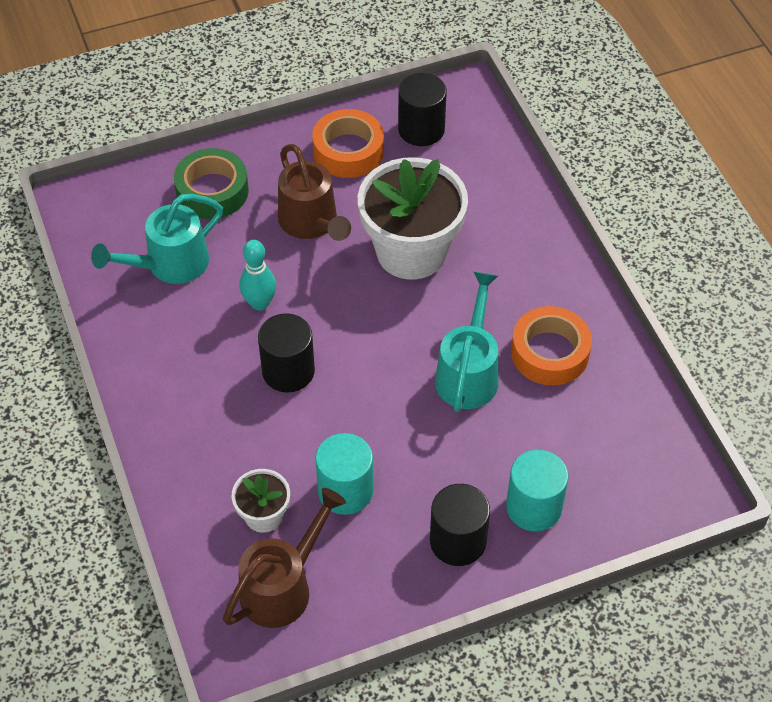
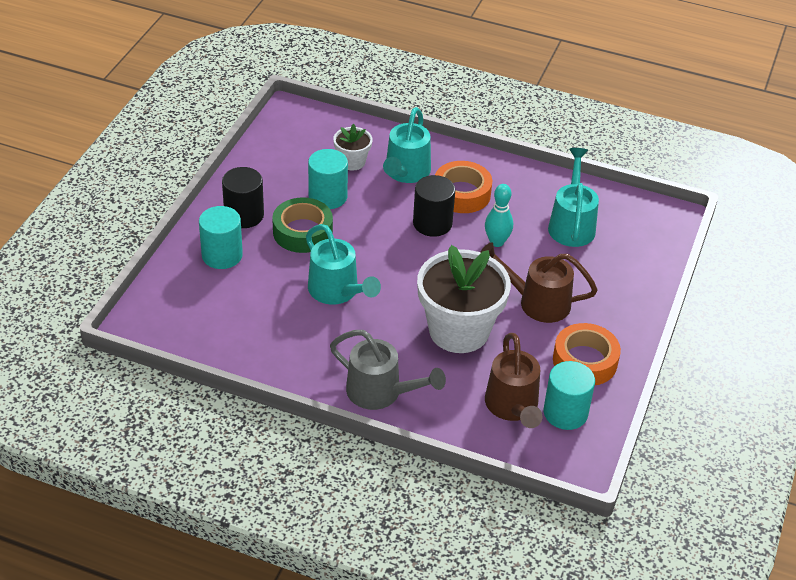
camera: 130 degrees right, 10 degrees down
(212, 191) = (616, 276): green tape -> green tape (302, 232)
(231, 452) = (405, 173): none -> turquoise watering can
(283, 586) = (304, 145): brown watering can -> brown watering can (513, 407)
(421, 129) = (565, 413): black cylinder -> turquoise cylinder
(544, 252) = (381, 393): none -> grey watering can
(550, 352) = (305, 336): orange tape -> orange tape (462, 194)

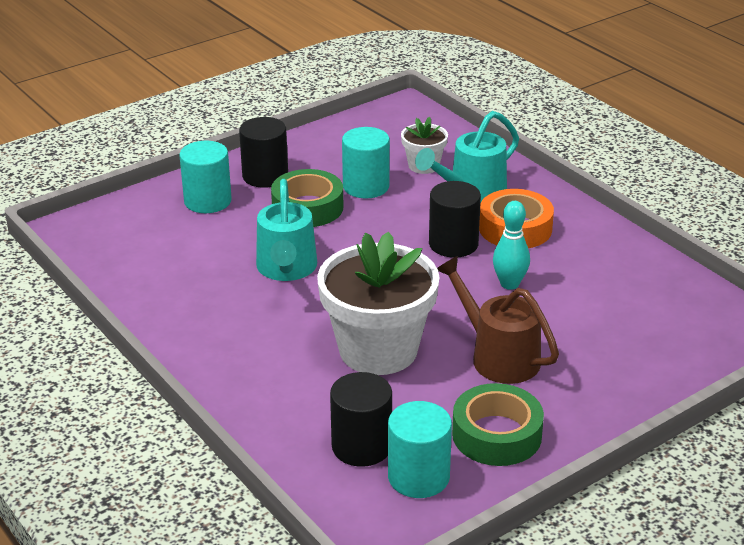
camera: 35 degrees right, 10 degrees down
(381, 393) = (232, 375): grey watering can -> none
(513, 407) = (361, 446): brown watering can -> black cylinder
(572, 224) = (619, 297): turquoise watering can -> none
(585, 361) = (496, 435): orange tape -> green tape

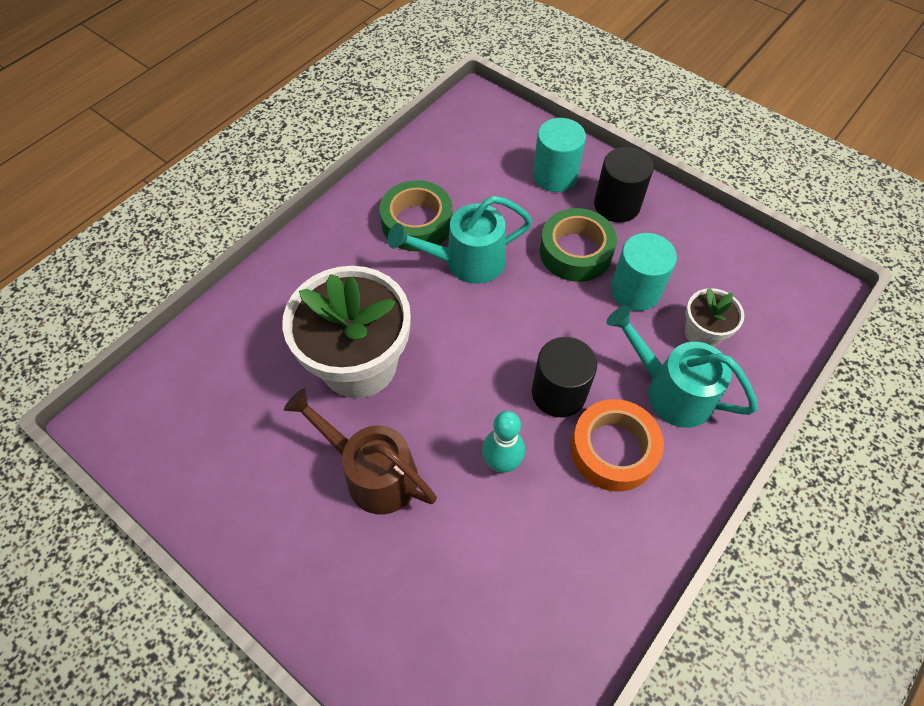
camera: 75 degrees right, 25 degrees up
(361, 446) = (220, 382): black cylinder -> none
(418, 477) = (182, 436): turquoise cylinder -> none
(496, 435) = (248, 493): green tape -> green tape (417, 223)
(497, 356) = (372, 472): brown watering can -> brown watering can turned 90 degrees counterclockwise

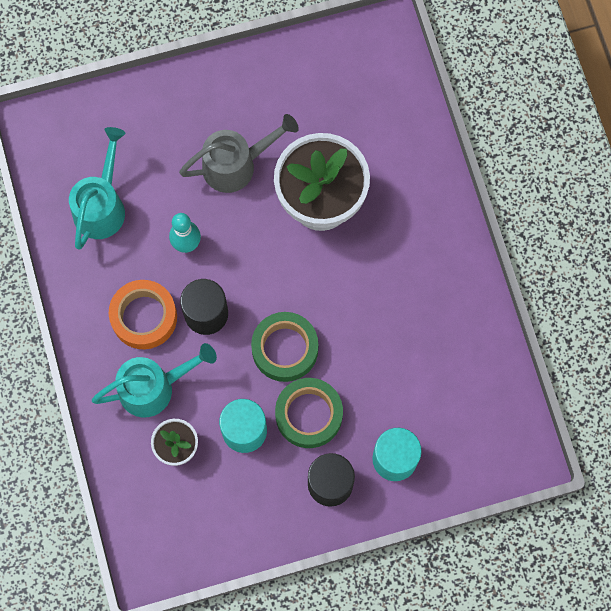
camera: 125 degrees right, 15 degrees up
(372, 472) = (237, 165): brown watering can -> grey watering can
(417, 223) = (419, 316): green tape -> green tape (285, 349)
(465, 262) = (357, 327): turquoise watering can -> turquoise watering can (102, 205)

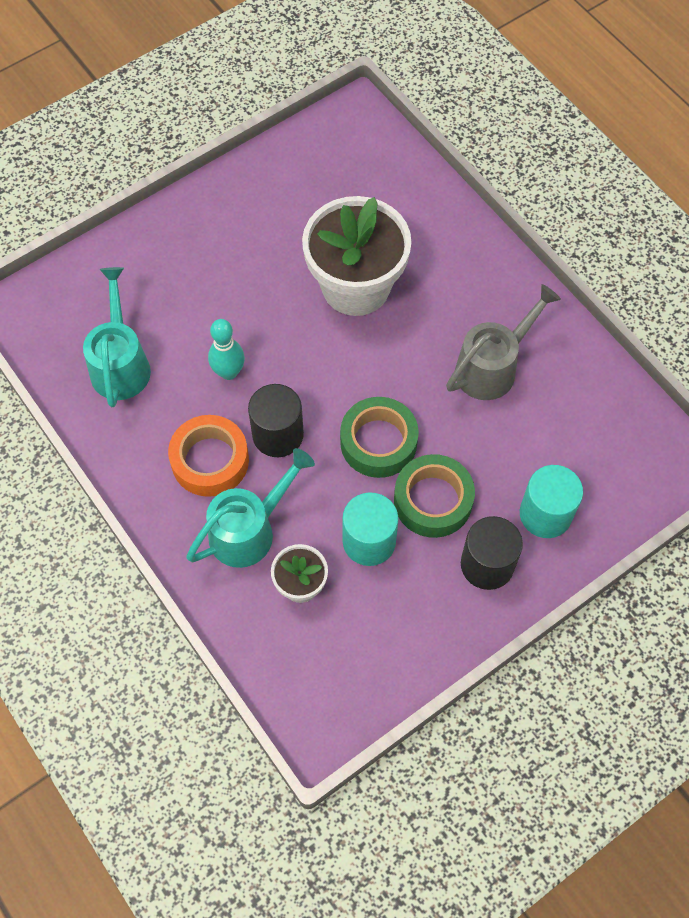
camera: 20 degrees left, 10 degrees down
(237, 165) = (252, 279): grey watering can -> grey watering can (493, 367)

